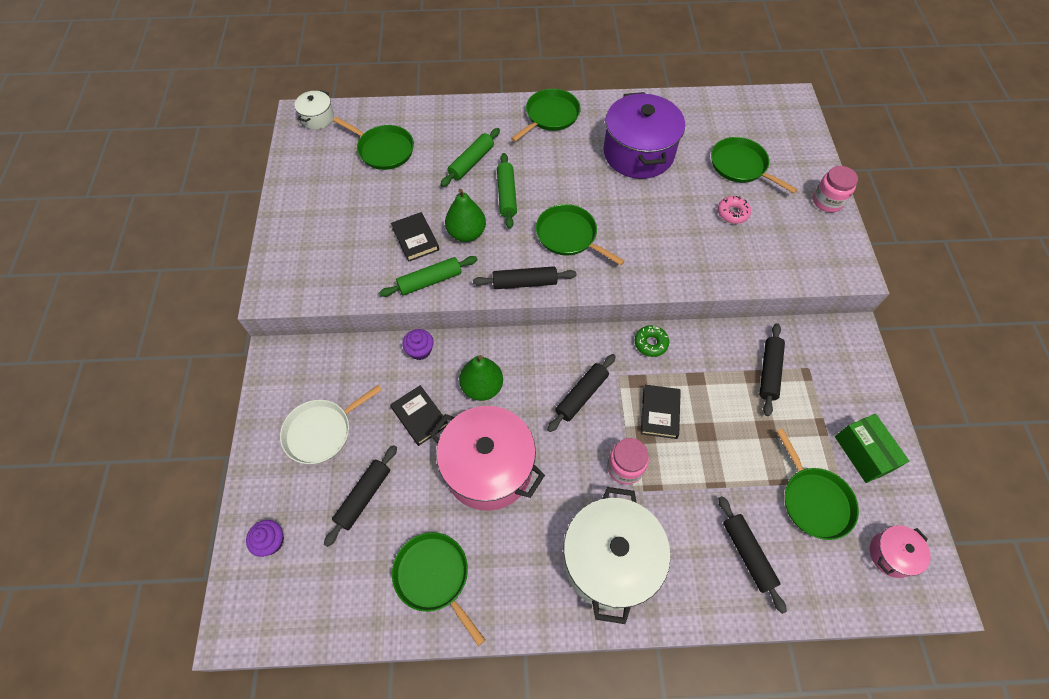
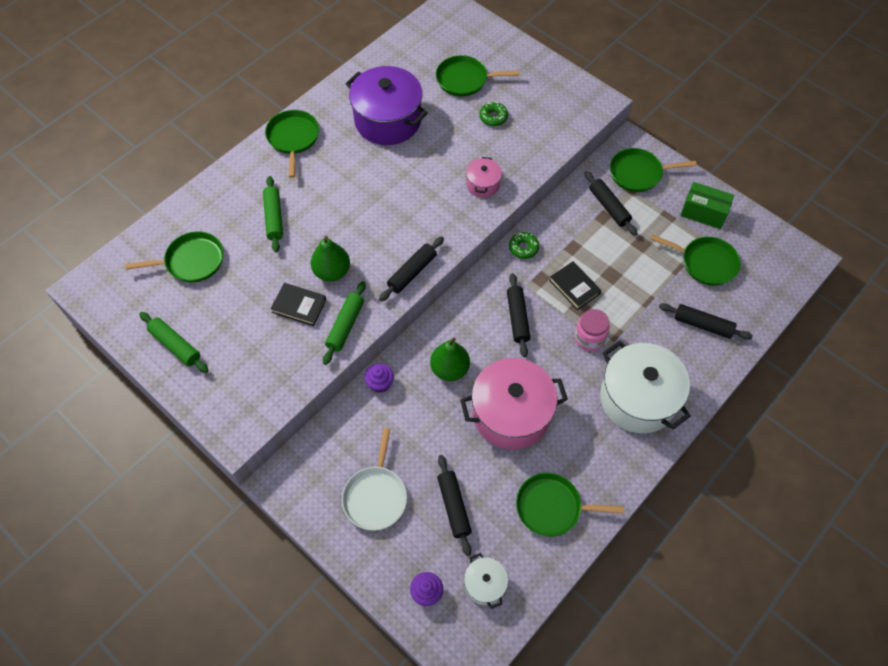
camera: 45 degrees left, 0 degrees up
(317, 118) = (102, 279): white pot -> white pot (485, 584)
(420, 416) = (431, 425): black book -> none
(506, 195) = (329, 222): green rolling pin -> green rolling pin (175, 345)
(569, 236) = (406, 216): green pan -> green pan (638, 173)
(732, 213) = (493, 117): pink donut -> green donut
(827, 201) = (541, 65): pink jar -> none
(891, 554) = (768, 258): pink pot -> pink pot (483, 184)

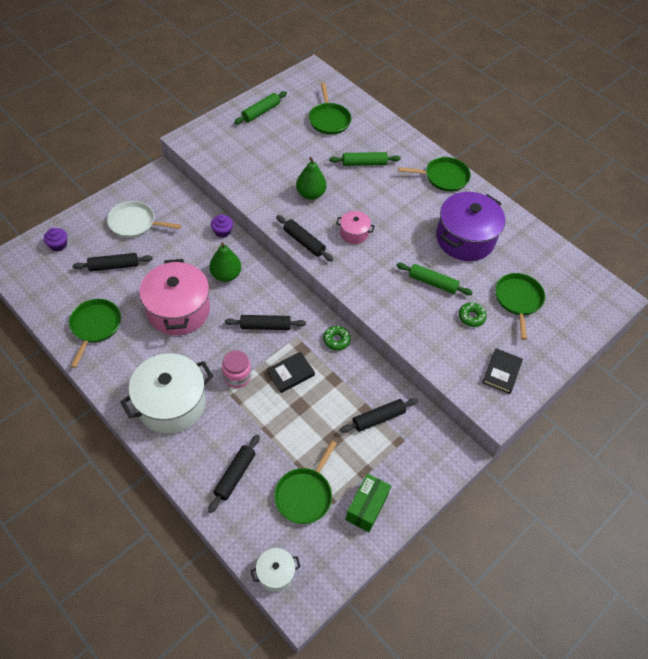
camera: 90 degrees right, 5 degrees down
(299, 306) = (282, 174): black book -> black book (501, 372)
(345, 326) = (261, 199): green rolling pin -> green rolling pin (432, 283)
(483, 184) = (391, 299): pink pot -> pink pot (354, 233)
(485, 584) = (52, 278): white pot -> white pot (275, 573)
(638, 173) = (420, 454): green pan -> none

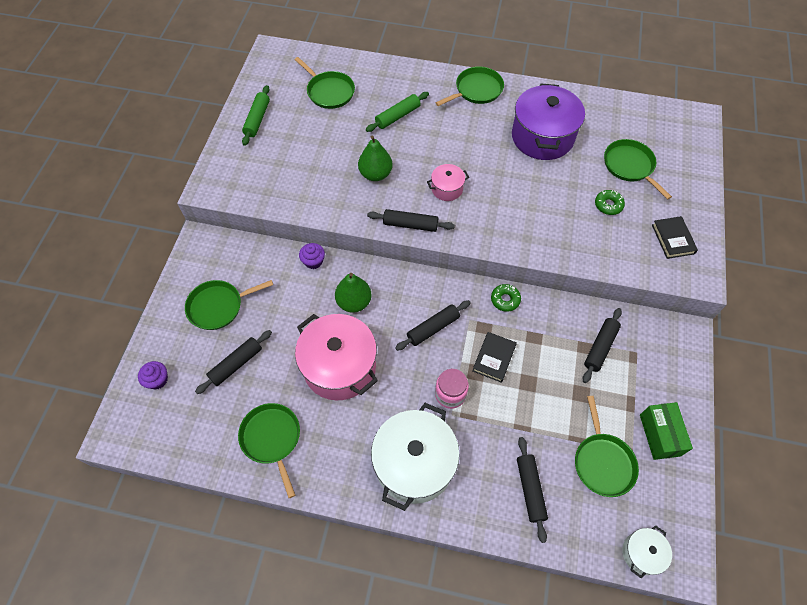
camera: 30 degrees left, 5 degrees up
(135, 223) = (218, 306): white pan -> green pan
(432, 283) = (551, 194): green rolling pin -> none

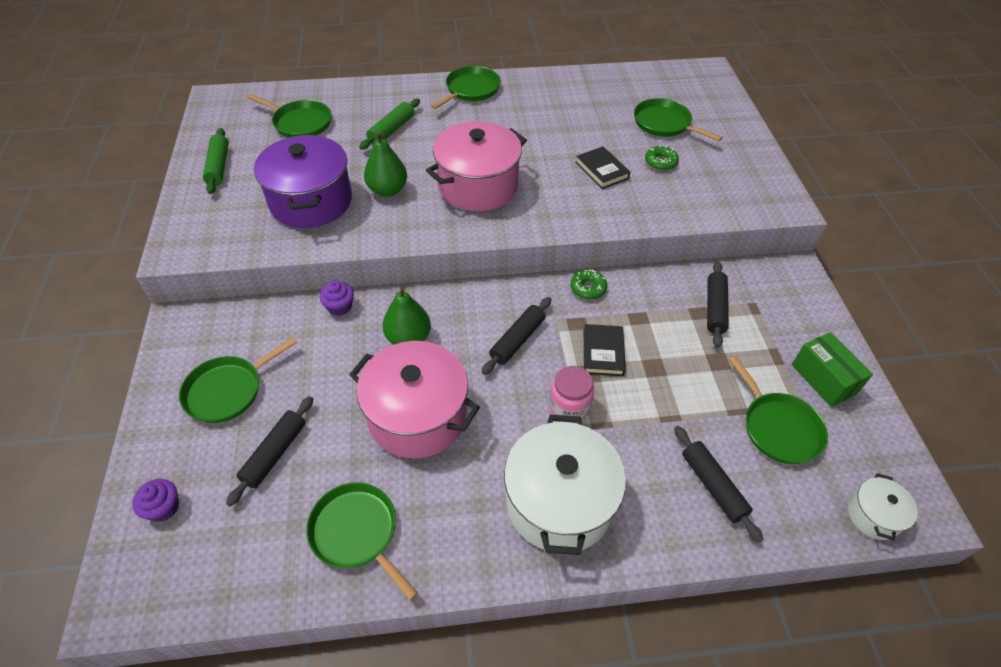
camera: 20 degrees left, 10 degrees down
(410, 224) = (450, 230): black rolling pin -> none
(447, 189) = (478, 186): pink pot -> pink pot, size x2.09
(542, 137) = (561, 117): purple pot -> purple pot (311, 201)
(673, 239) = (742, 178): black book -> black book (602, 170)

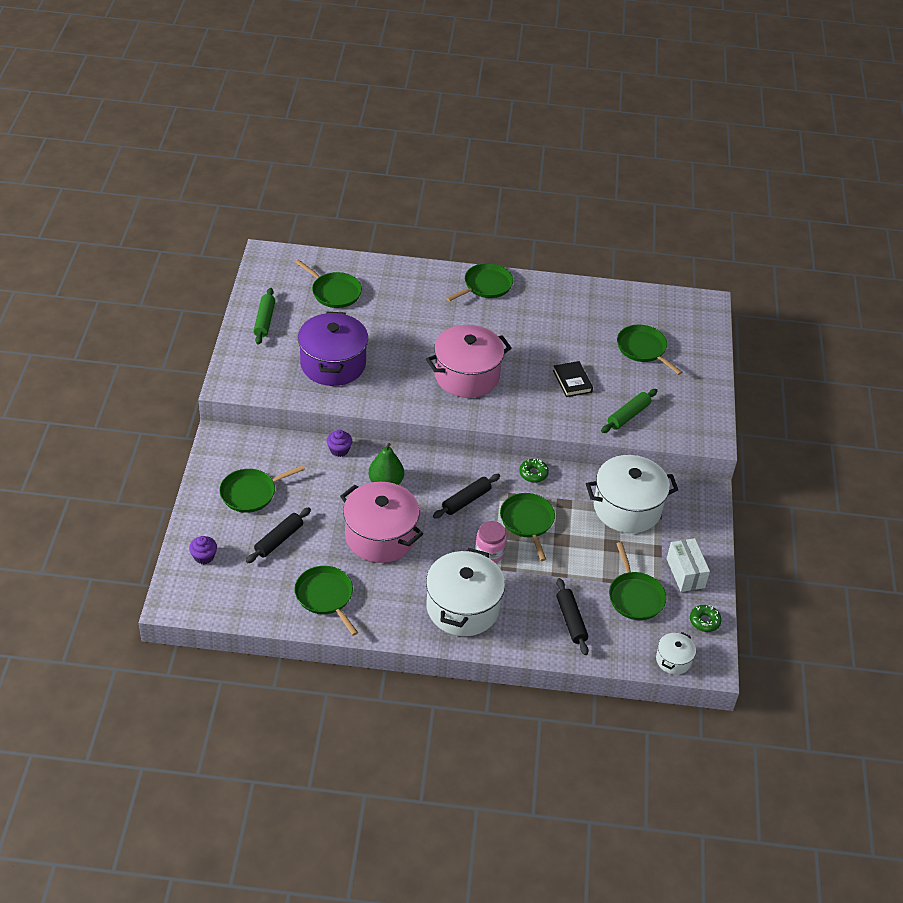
camera: 10 degrees right, 5 degrees down
(387, 190) = (394, 366): green pear -> none
(391, 130) = (408, 313): green rolling pin -> green rolling pin (628, 415)
(603, 352) = (527, 522): black book -> green pan
(660, 162) = (624, 383): green donut -> green donut (704, 621)
(715, 308) = (627, 508): black rolling pin -> white pot
(823, 379) = (685, 573): green box -> white box

